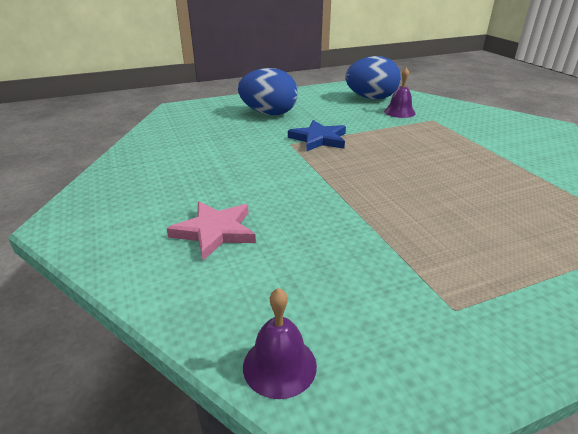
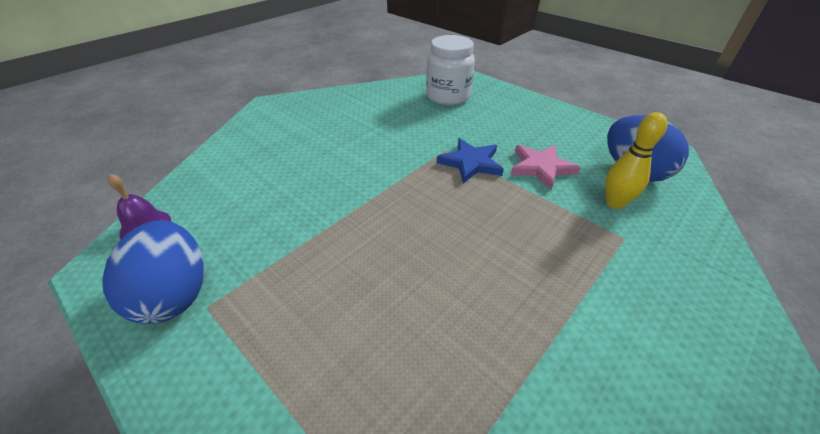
camera: 65 degrees right, 10 degrees up
(202, 122) = (448, 96): none -> white jar
(215, 231) = (279, 159): pink star -> pink star (541, 167)
(269, 113) = (502, 120): blue egg -> blue egg (175, 294)
(399, 112) = (614, 203): purple bell -> yellow bowling pin

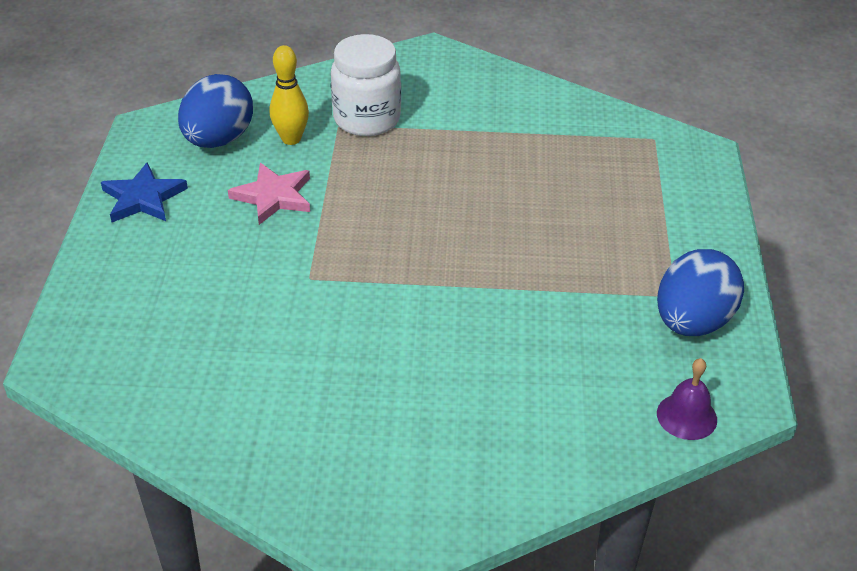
camera: 130 degrees left, 0 degrees up
(448, 96) = (153, 346): white jar -> white jar (367, 119)
(471, 163) = (317, 247): blue star -> blue star (143, 198)

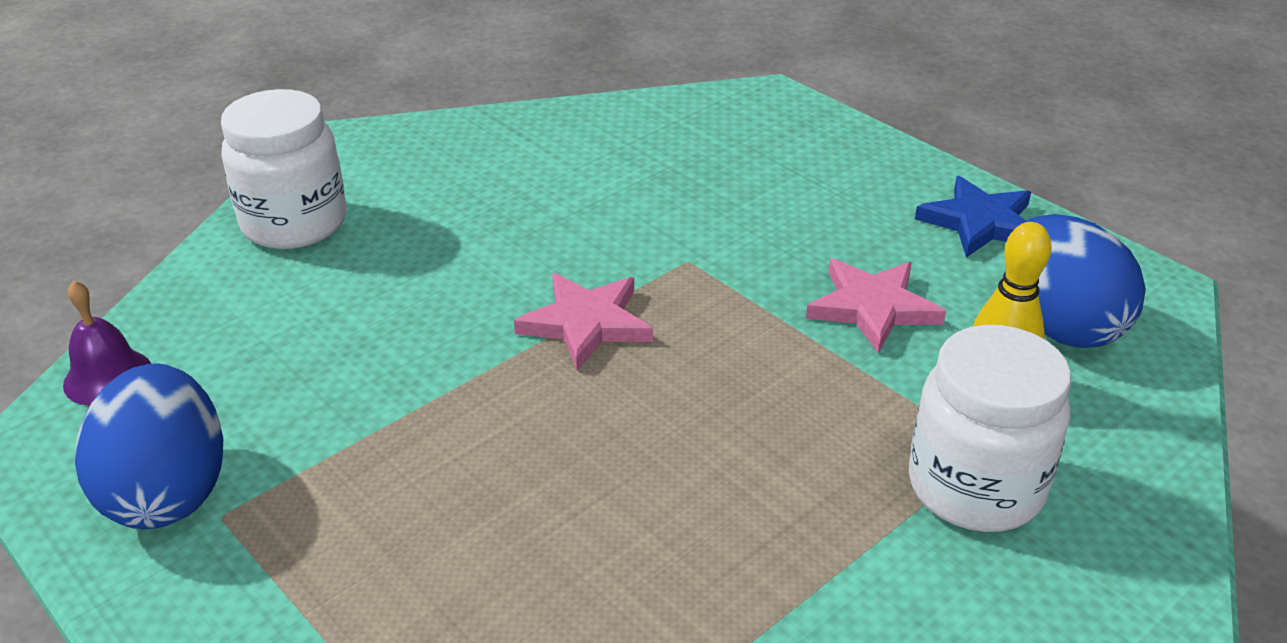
camera: 135 degrees right, 5 degrees down
(409, 278) = (586, 323): none -> pink star
(488, 471) = (294, 223): none -> white jar

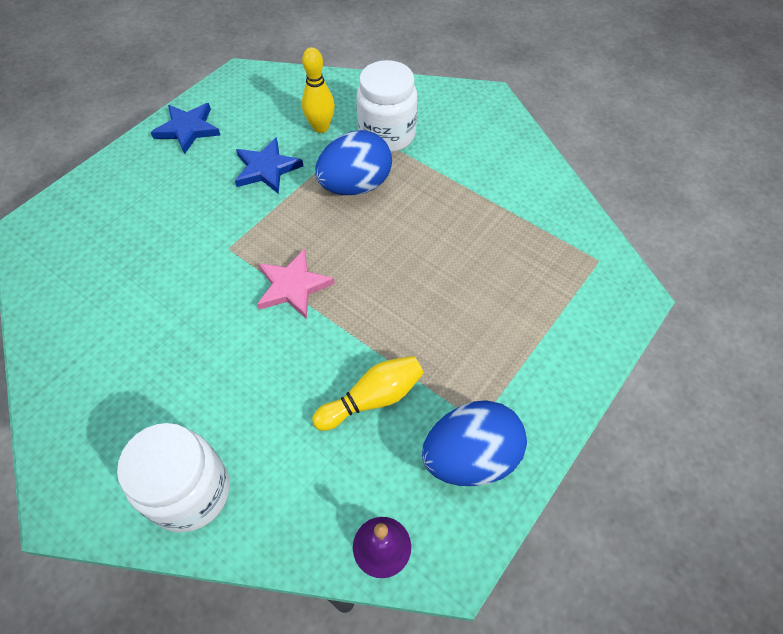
camera: 100 degrees left, 20 degrees up
(333, 392) = (372, 399): none -> yellow bowling pin
(872, 307) = (266, 169): pink star -> blue star
(1059, 325) = (274, 106): blue egg -> blue egg (355, 186)

